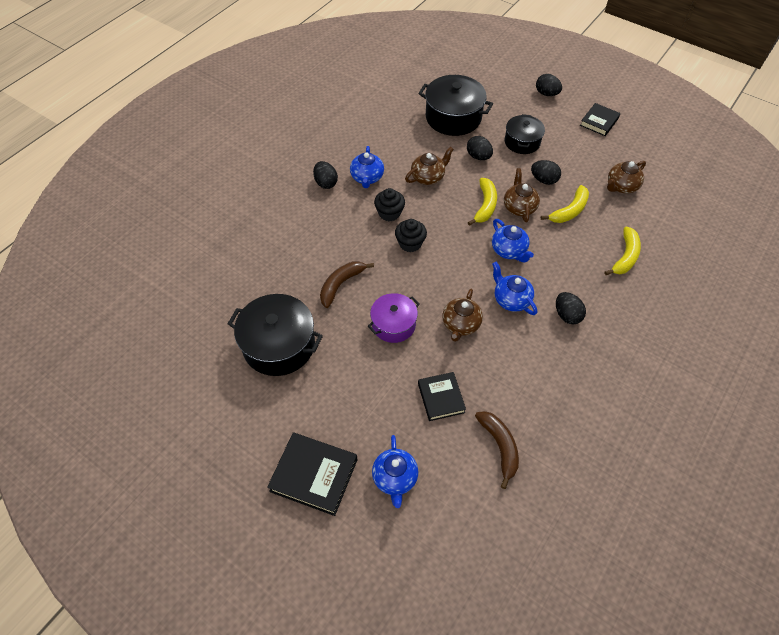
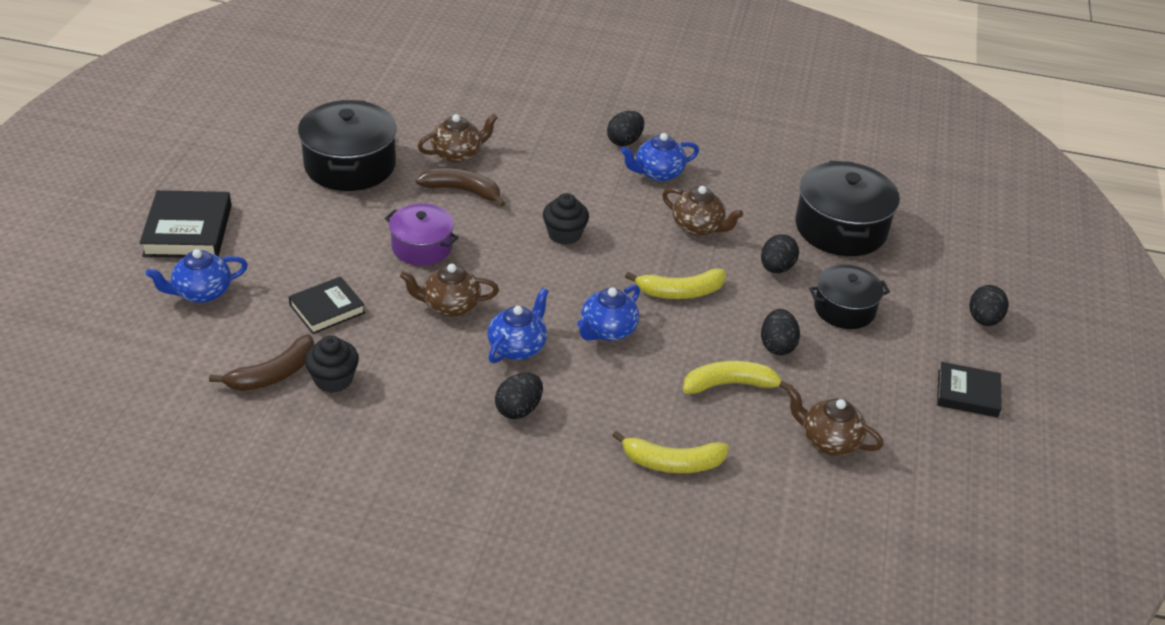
camera: 65 degrees right, 15 degrees down
(389, 213) = (607, 205): black cupcake -> black cupcake (333, 379)
(519, 207) = (700, 327): brown teapot -> brown teapot (457, 154)
(569, 211) = (730, 384): yellow banana -> yellow banana turned 150 degrees clockwise

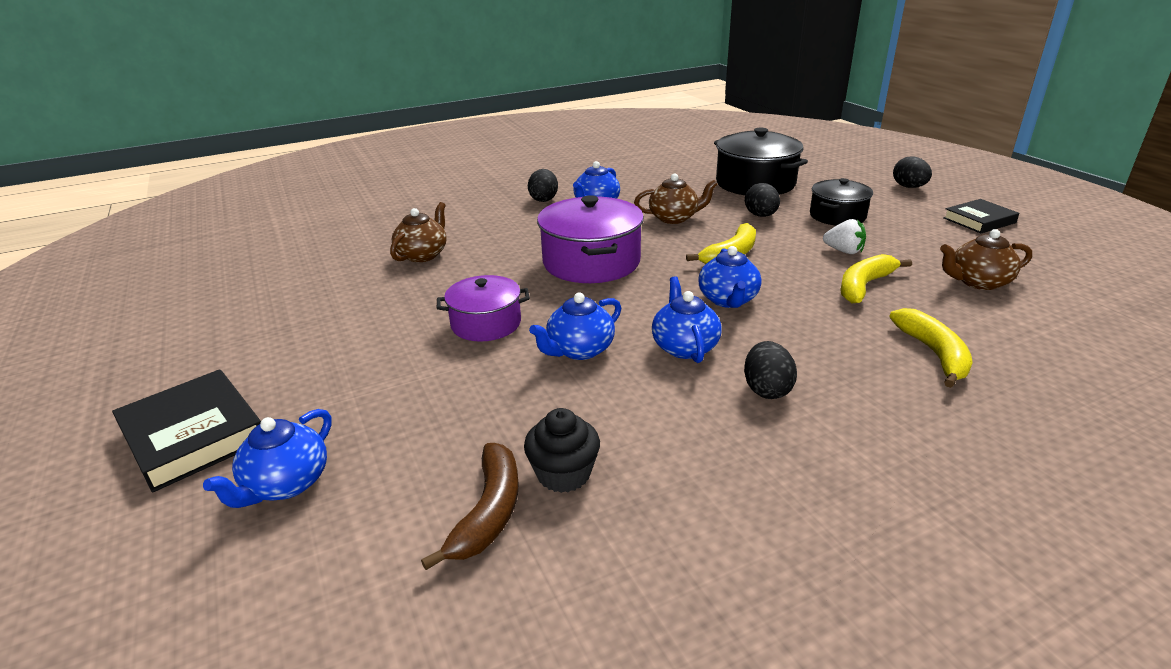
camera: 35 degrees left, 10 degrees down
(327, 309) = (463, 417): black book -> none
(350, 165) = (328, 301): black pot -> none
(450, 306) = (579, 350): brown teapot -> blue teapot
(462, 191) = (463, 273): brown banana -> none
(564, 234) = (591, 262): black cupcake -> purple pot
(672, 463) = (934, 354): yellow banana -> yellow banana turned 60 degrees counterclockwise
(777, 346) = (844, 251): black egg -> white strawberry

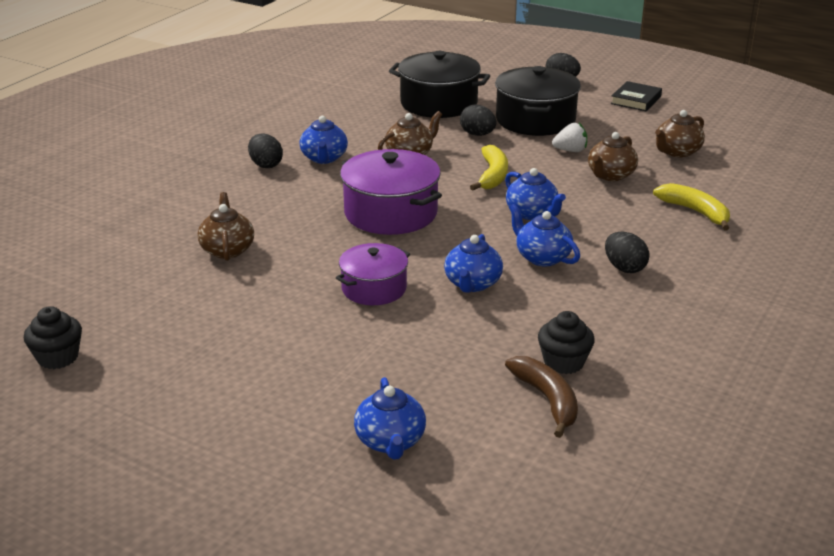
camera: 35 degrees left, 0 degrees up
(193, 435) = (263, 446): black book -> none
(196, 299) = (58, 357): none -> black cupcake
(837, 216) = (535, 120): black pot -> black pot, size x1.61
(864, 286) = (610, 175): yellow banana -> brown teapot

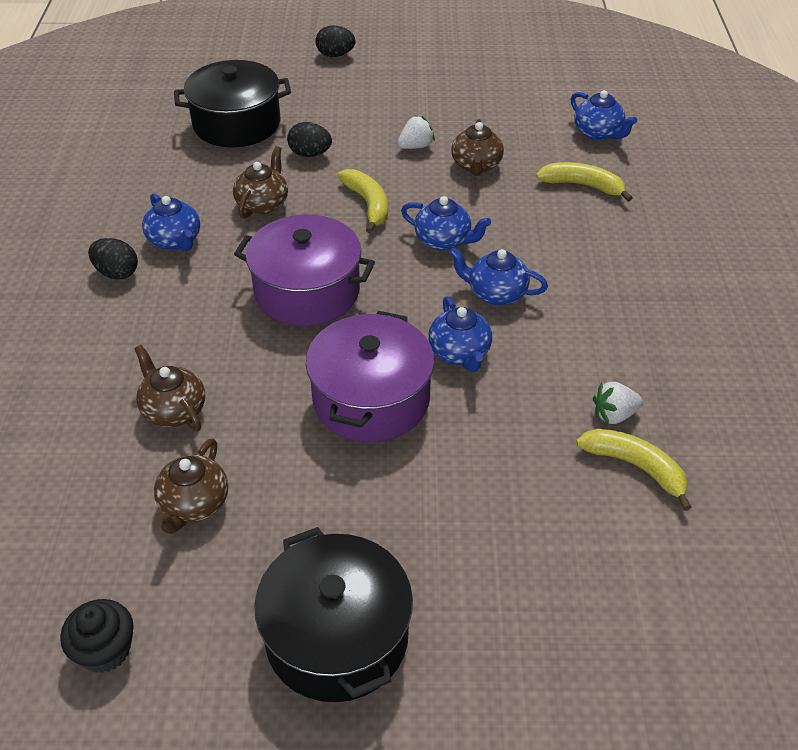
camera: 30 degrees left, 15 degrees up
(374, 288) = (371, 399): purple pot -> purple pot, size x1.61
(390, 441) = (543, 587): blue teapot -> blue teapot (598, 133)
(535, 120) = (351, 116): black pot -> black pot (337, 636)
(547, 400) = (635, 467): brown banana -> yellow banana
(563, 362) = (614, 415): black cupcake -> white strawberry
(624, 268) = (576, 278): black egg -> none
(636, 100) = (425, 61): black book -> none
(677, 152) = (511, 116): brown teapot -> brown teapot (194, 504)

